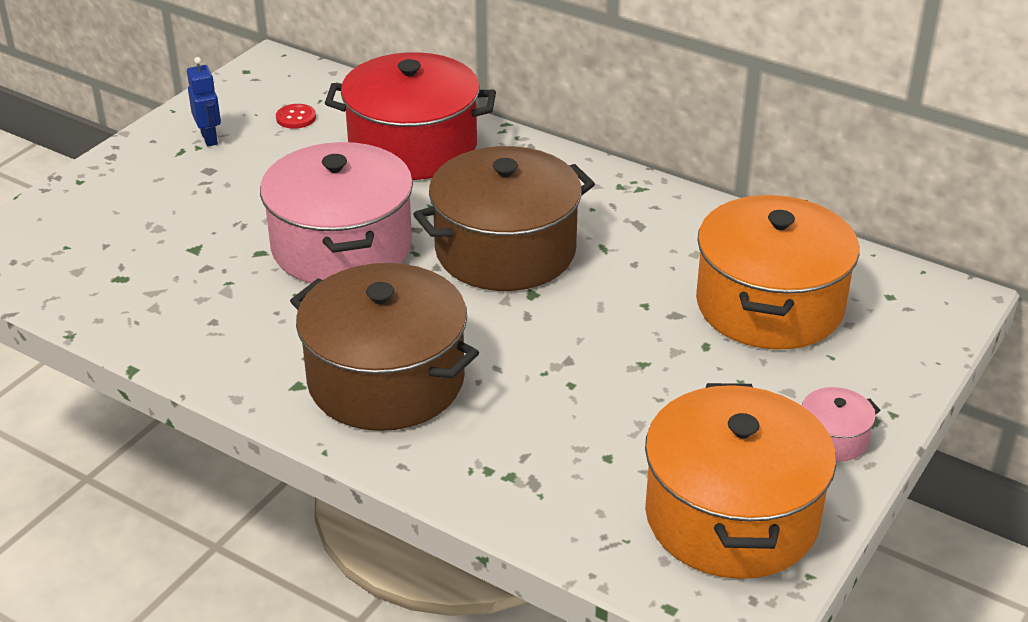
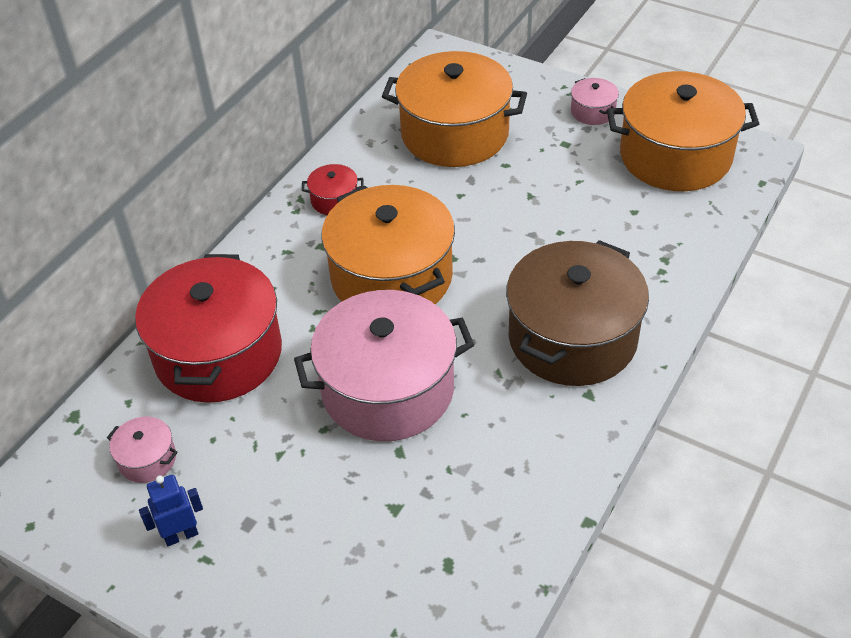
camera: 90 degrees left, 10 degrees up
(296, 118) = (147, 459): red button -> pink pot
(505, 251) = (391, 277): brown pot -> orange pot
(637, 211) = (334, 200): none -> red pot

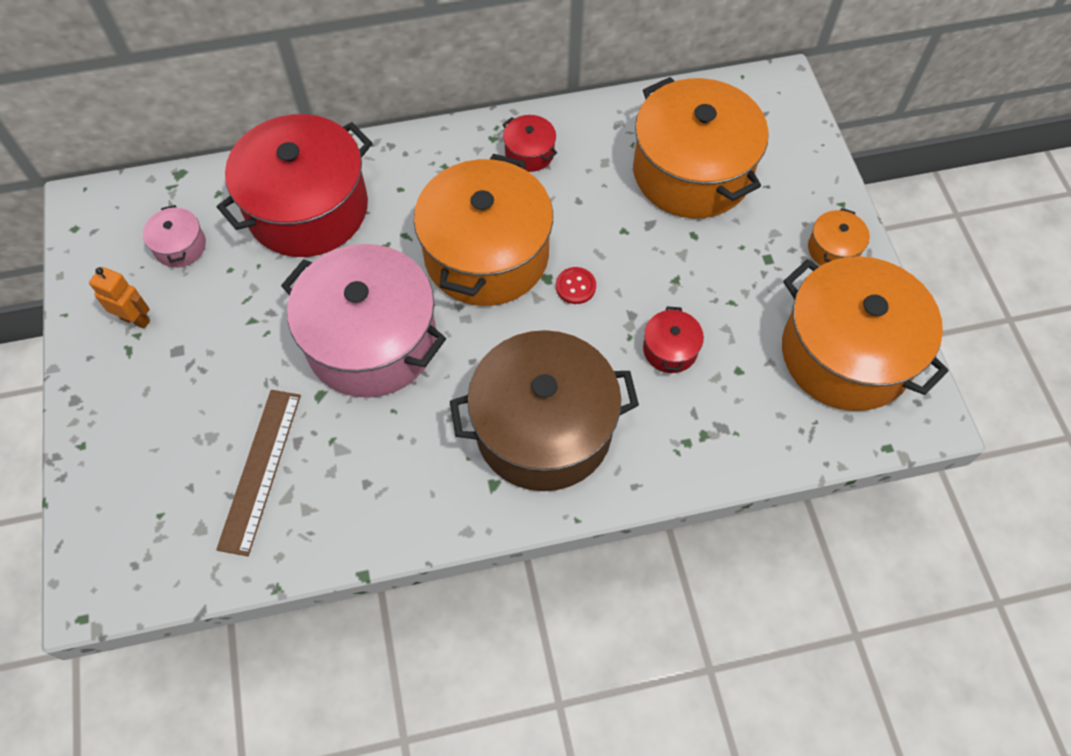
camera: 45 degrees right, 15 degrees up
(181, 535) = (135, 319): blue robot -> orange robot
(426, 533) = (260, 470): none -> brown ruler
(476, 247) = (575, 286): none -> red button
(581, 233) = (670, 349): none -> red pot
(593, 111) = (833, 249): pink pot -> orange pot

